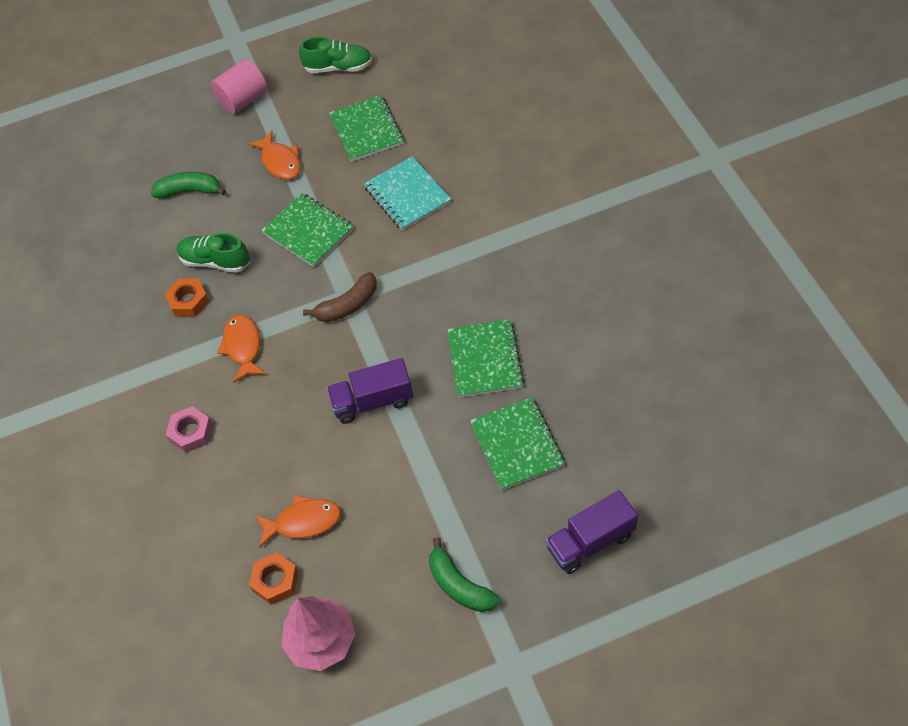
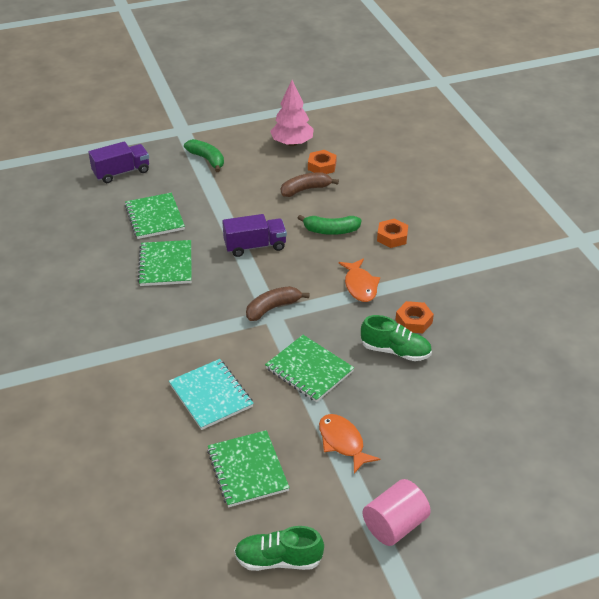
camera: 175 degrees right, 15 degrees down
(189, 191) = (436, 419): green banana -> green banana (331, 231)
(191, 432) = (392, 237): pink nut -> orange nut
(303, 522) = (305, 189): orange fish -> brown banana

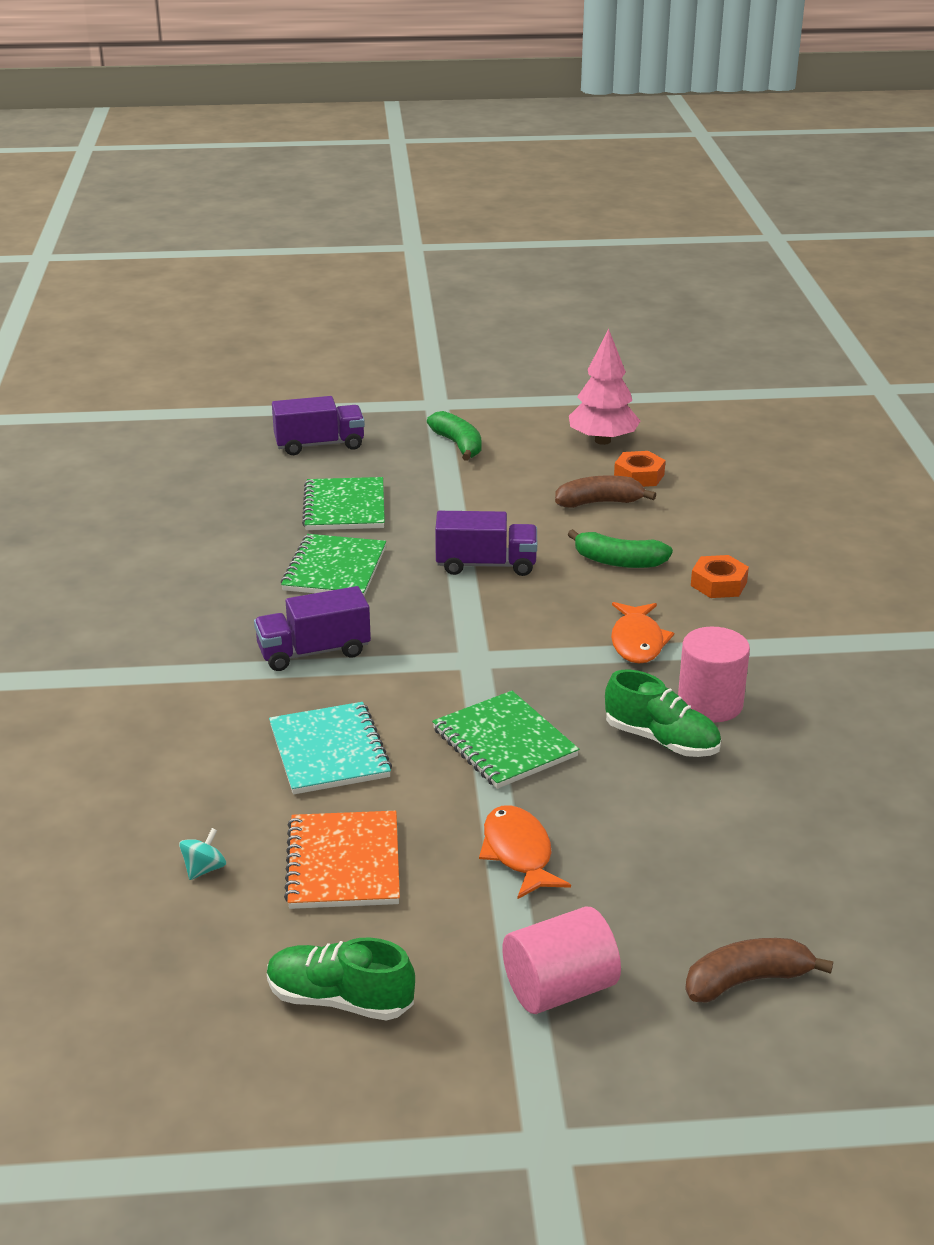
camera: 15 degrees right, 10 degrees down
(168, 491) = (204, 869): none -> turquoise spinning top
(175, 327) = (314, 652): none -> purple truck
(247, 470) = (343, 863): green notebook -> orange notebook
(272, 308) = (479, 650): brown banana -> brown banana (746, 981)
(414, 321) = (710, 704): orange nut -> pink cylinder

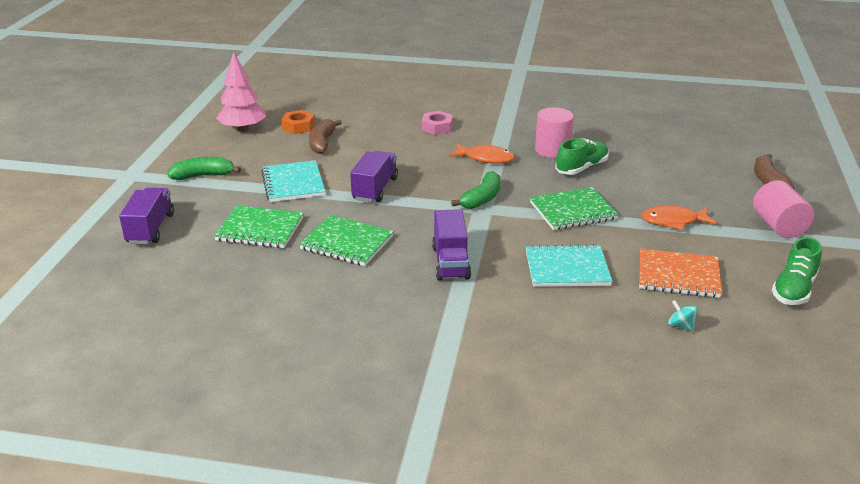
camera: 75 degrees left, 0 degrees up
(470, 505) = (293, 183): none -> turquoise notebook
(619, 561) = (396, 149): green banana -> green banana (482, 198)
(718, 584) = (437, 127): orange nut -> pink nut

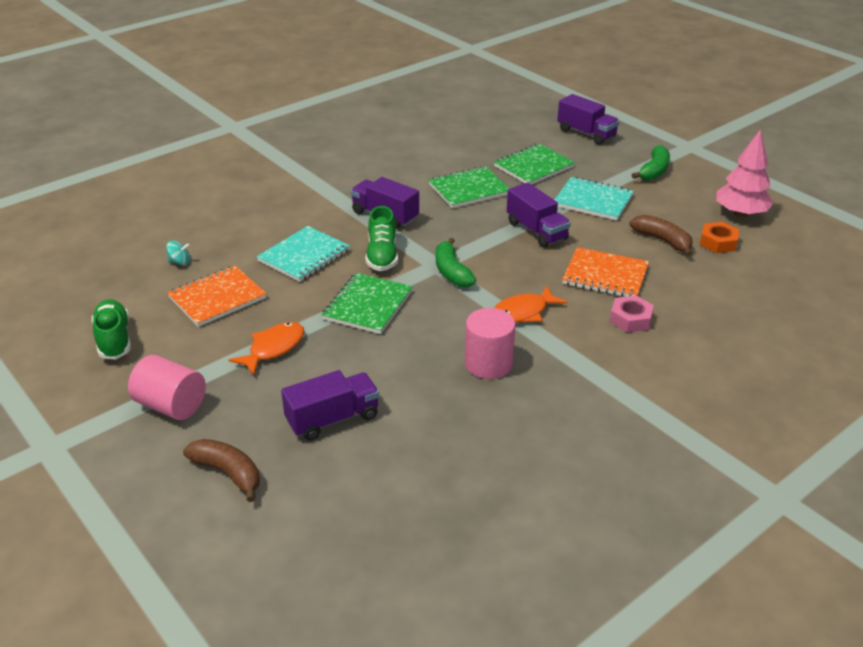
camera: 130 degrees right, 5 degrees up
(399, 148) = (605, 275): none -> orange notebook
(581, 168) = (429, 359): green shoe -> green shoe (382, 255)
(679, 173) = (333, 419): none -> purple truck

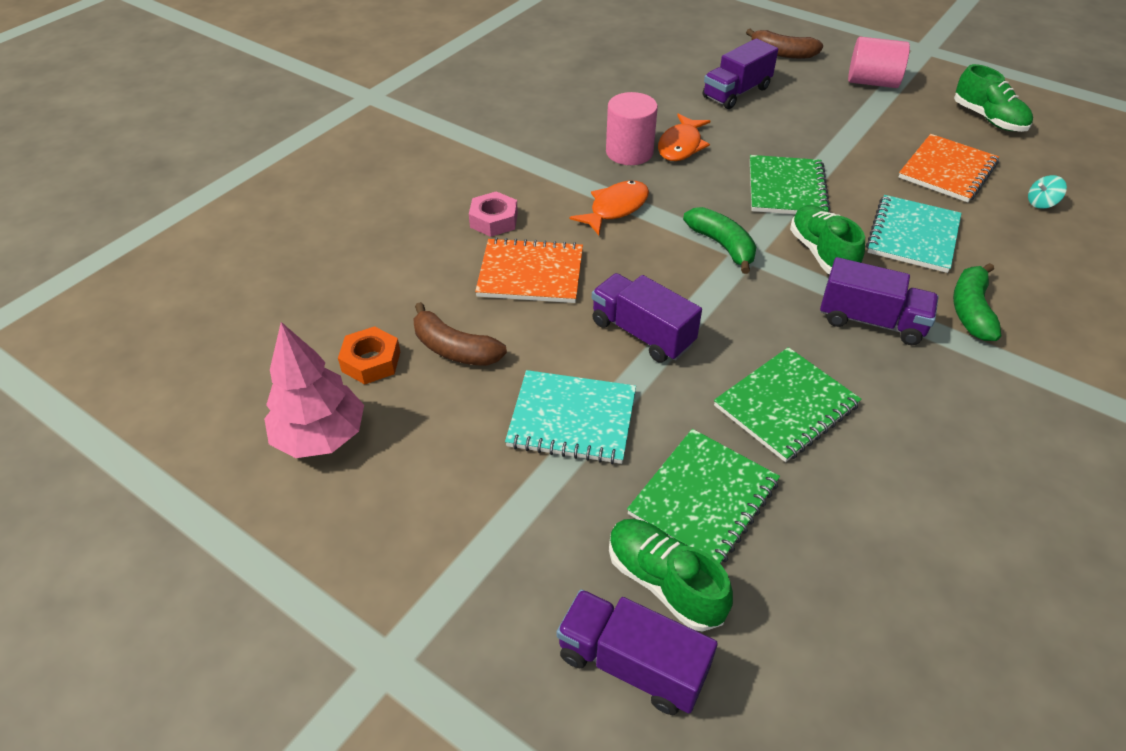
camera: 165 degrees right, 10 degrees up
(273, 348) = (838, 134): orange fish -> orange fish (681, 145)
(564, 148) = (664, 582): none -> green shoe
(654, 171) = (468, 536): green banana -> green banana (971, 310)

